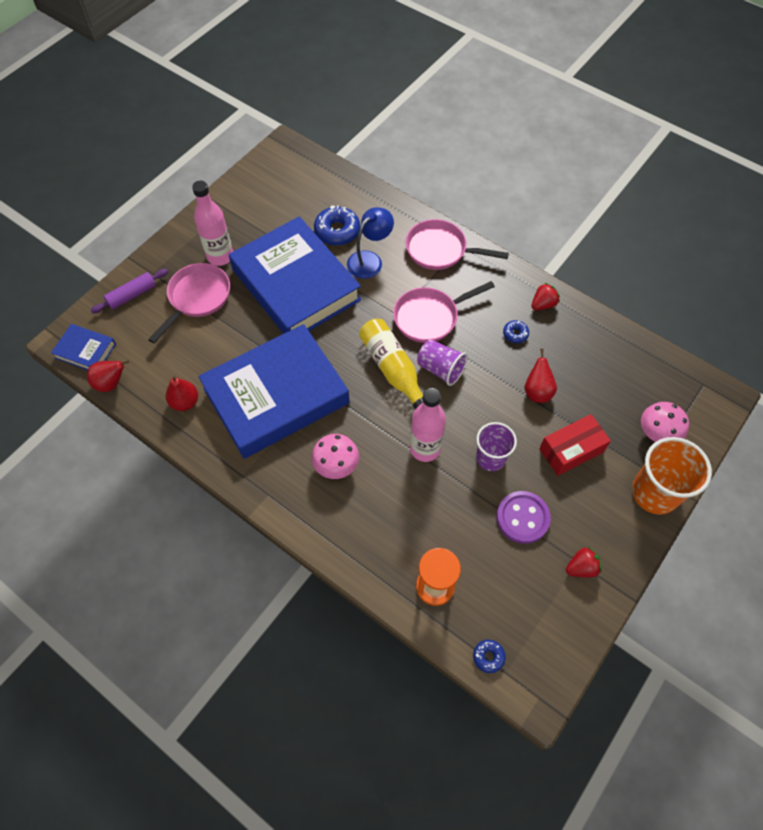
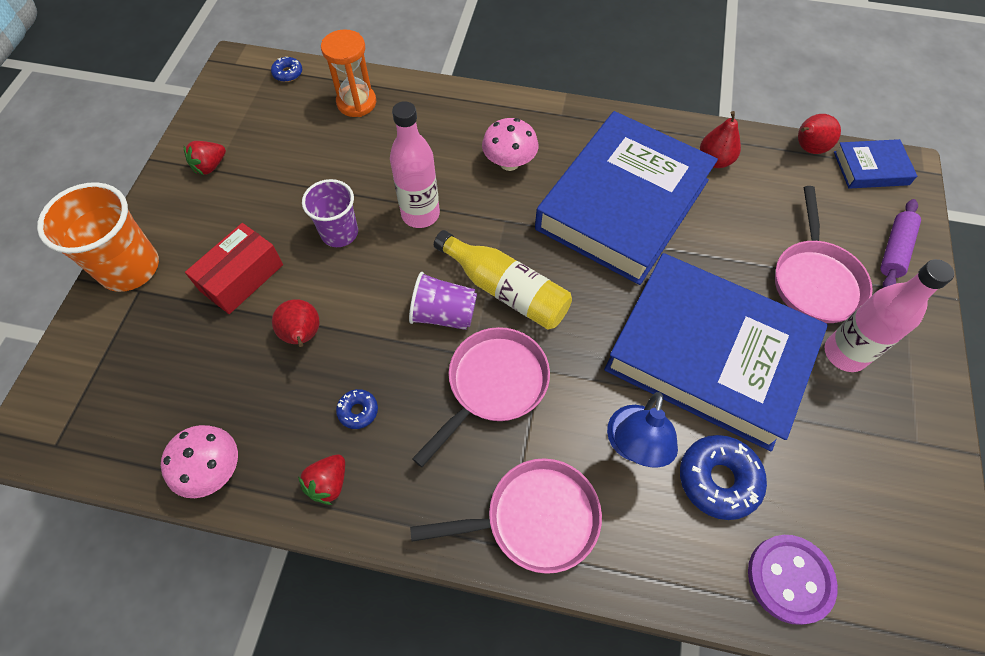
camera: 155 degrees right, 0 degrees up
(522, 518) = (284, 187): purple button -> purple button (789, 579)
(657, 433) = (127, 342): pink mushroom -> pink mushroom (213, 470)

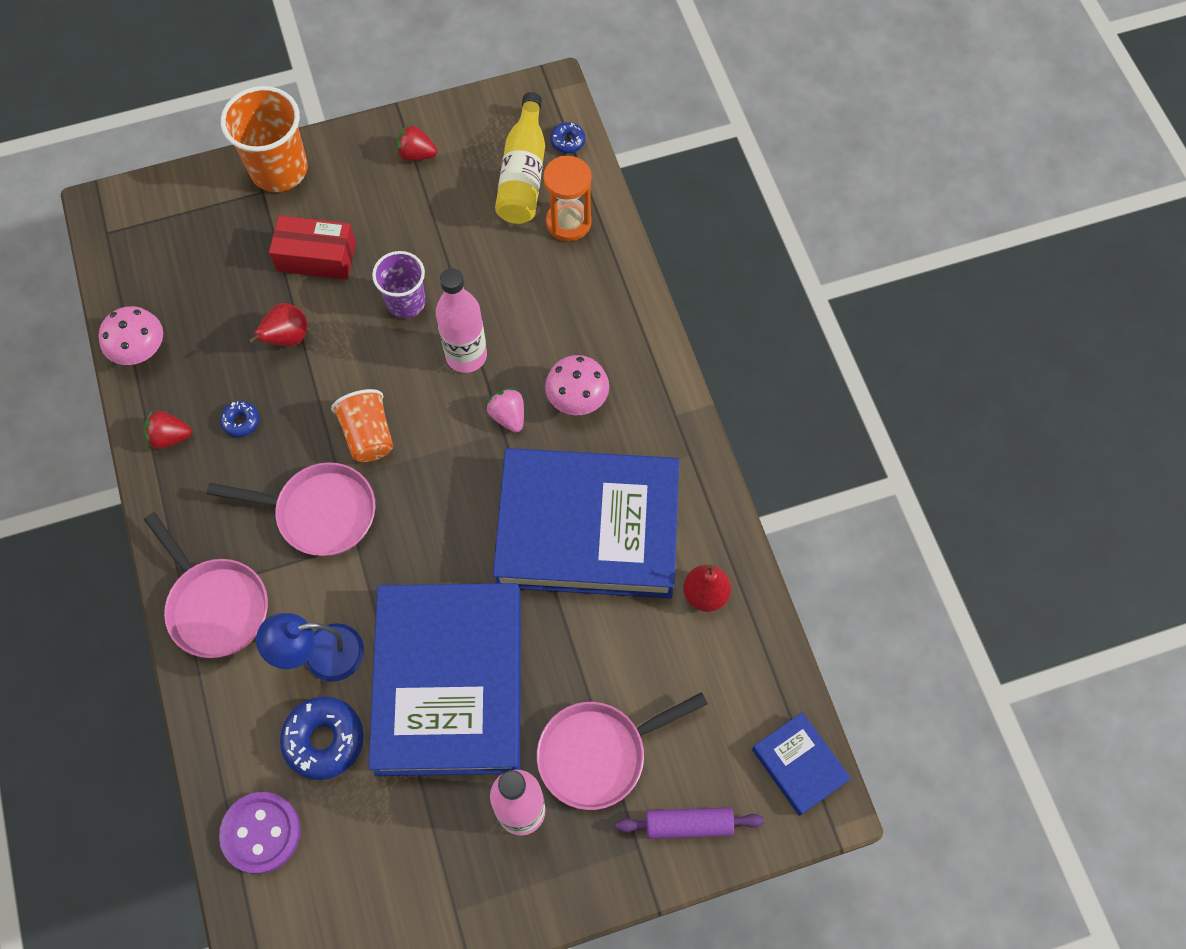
camera: 60 degrees right, 5 degrees up
(444, 314) = (368, 435): purple cup -> orange cup
(494, 211) = (508, 416): none -> pink strawberry
(506, 290) = (423, 473): yellow bottle -> yellow bottle (523, 174)
(807, 148) = (787, 685): red pear -> none

